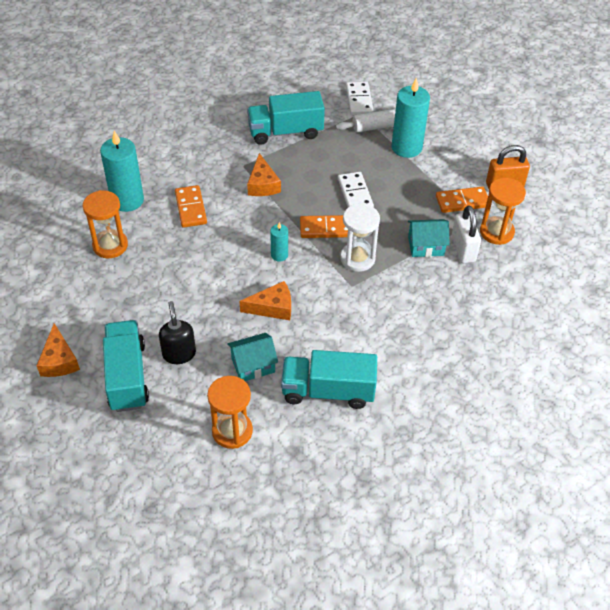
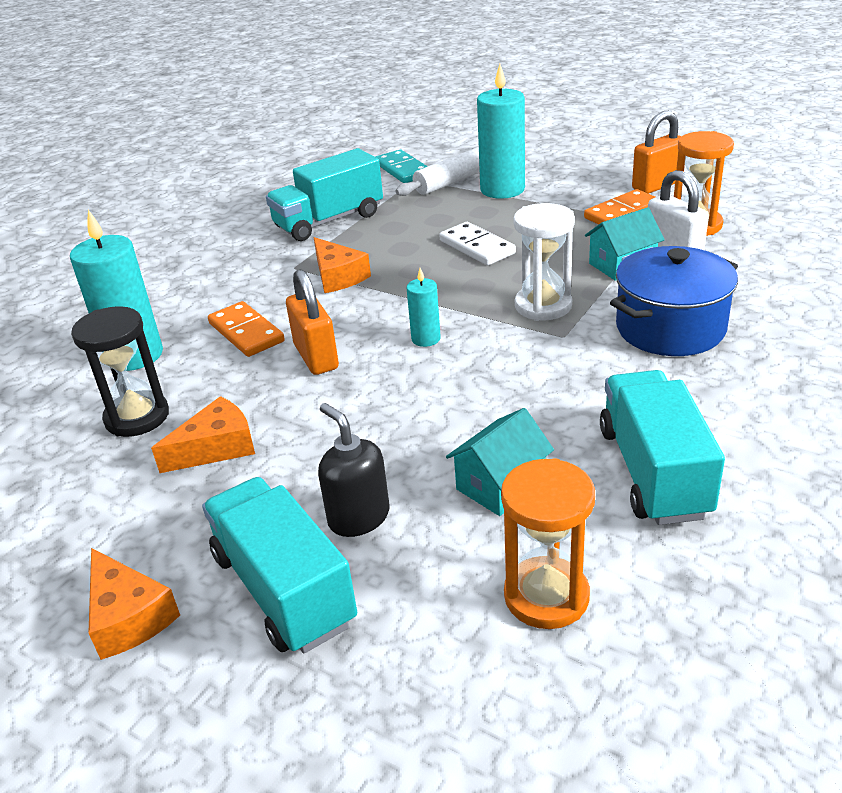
camera: 20 degrees left, 15 degrees down
(110, 245) = (137, 417): orange hourglass -> black hourglass
(216, 243) = (316, 357): none -> orange padlock
(272, 307) = (468, 400): orange cheese -> orange cheese (216, 447)
(326, 229) = (469, 291): orange domino -> none
(328, 391) = (653, 472): turquoise truck -> turquoise truck turned 105 degrees clockwise
(359, 100) = (403, 170): white domino -> turquoise domino
(412, 306) = (670, 328): none -> blue pot

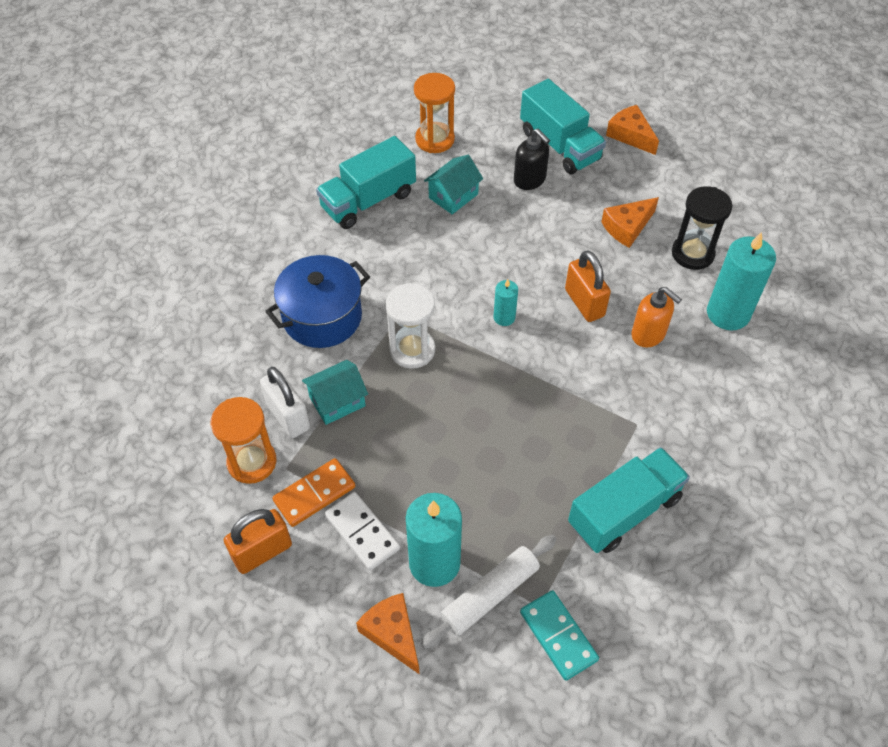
camera: 175 degrees right, 20 degrees up
(246, 332) = (648, 334): orange domino -> orange soap dispenser
(338, 276) = (590, 405): orange cheese -> orange cheese (392, 633)
(477, 247) = (464, 443): white domino -> white domino (362, 532)
(653, 472) = (368, 200): turquoise truck -> turquoise truck turned 60 degrees clockwise

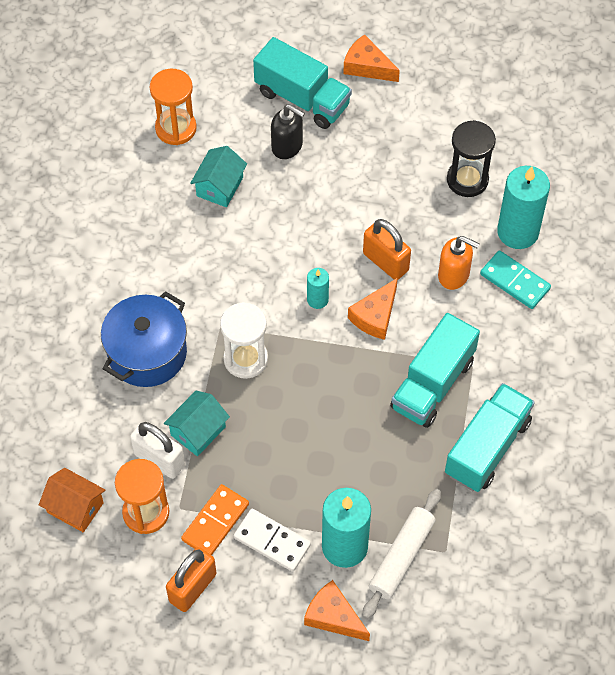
camera: 20 degrees left, 5 degrees up
(188, 435) = (75, 507): none -> orange house
(368, 200) = (138, 217): turquoise truck -> turquoise truck (433, 384)
(558, 636) = (469, 571): turquoise domino -> turquoise domino (514, 281)
(627, 227) = (398, 170): orange cheese -> orange cheese (375, 316)

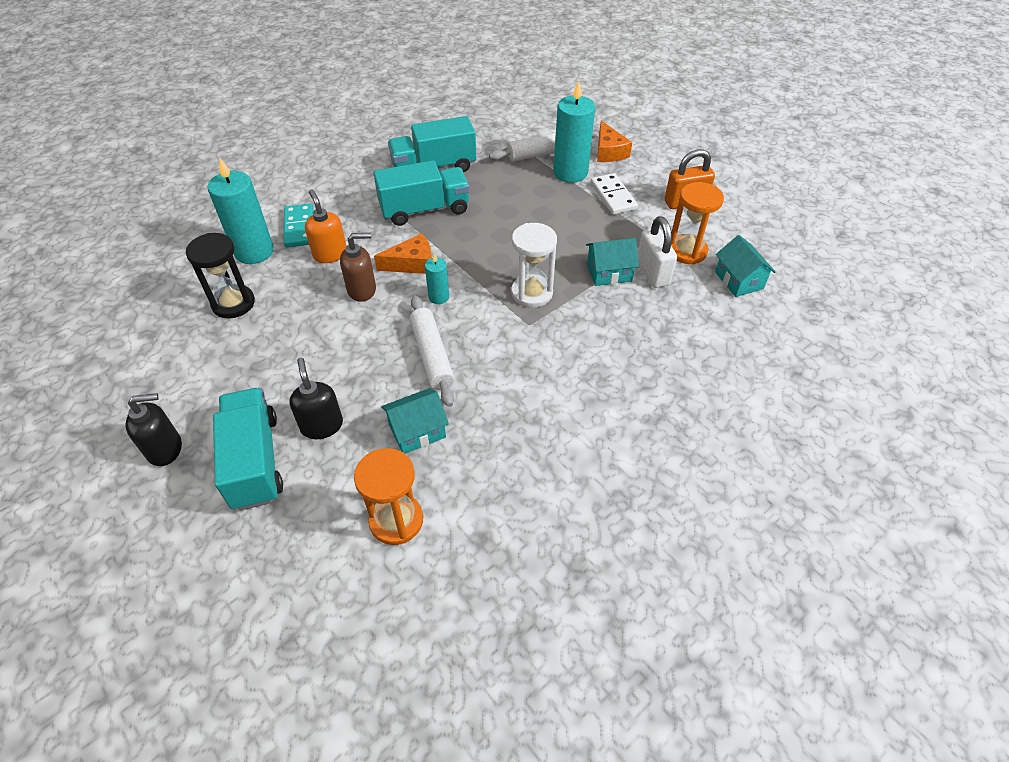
camera: 140 degrees left, 10 degrees down
(75, 507) = (739, 280): orange house -> turquoise house
(147, 353) = (604, 341): blue pot -> none
(215, 522) = (642, 222): orange domino -> none
(268, 246) = (432, 355): none -> white rolling pin
(367, 66) = (165, 449): orange cheese -> black soap dispenser
(385, 262) = (362, 290): orange padlock -> brown soap dispenser

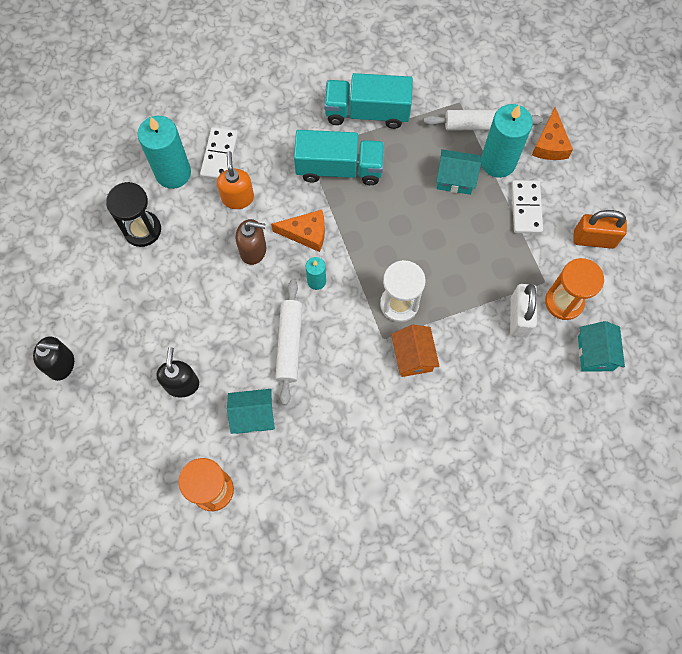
camera: 20 degrees right, 20 degrees up
(255, 461) = (124, 399): turquoise truck -> none
(300, 228) = (219, 155): turquoise domino -> white domino
(567, 330) = (413, 356): none -> orange house
(609, 272) = (479, 303): turquoise house -> turquoise house (455, 179)

